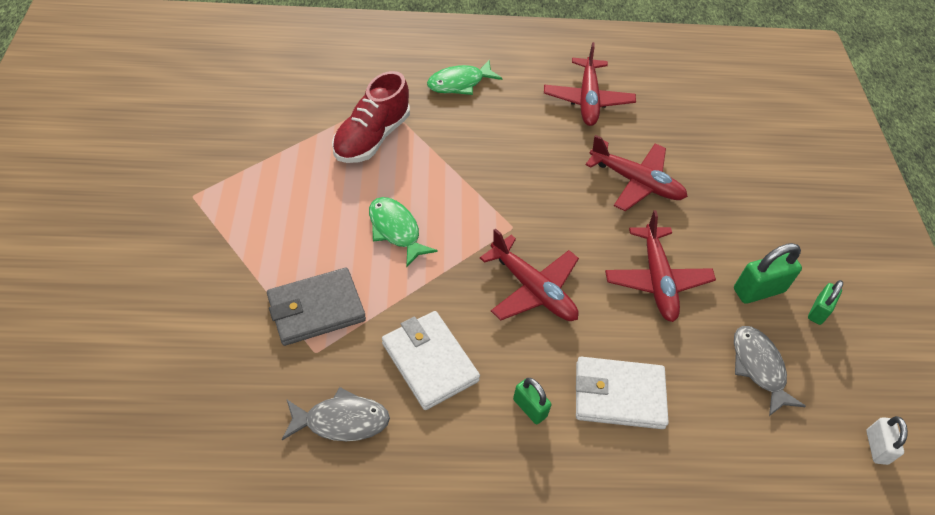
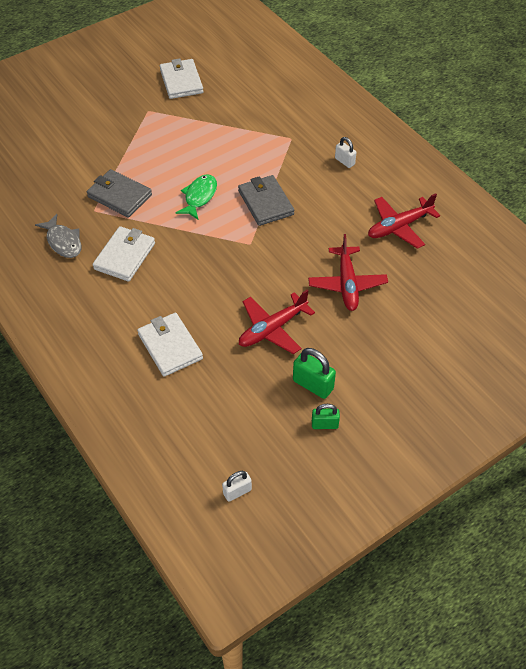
camera: 60 degrees right, 0 degrees up
(178, 137) = (181, 81): none -> white wallet
(372, 137) = (258, 150): red shoe -> none
(459, 83) = (344, 161): green fish -> white padlock
(461, 178) = (265, 203): none -> grey wallet
(529, 408) = (130, 311): green padlock -> none
(533, 289) = (211, 274): red plane -> none
(758, 367) = (248, 407): grey fish -> none

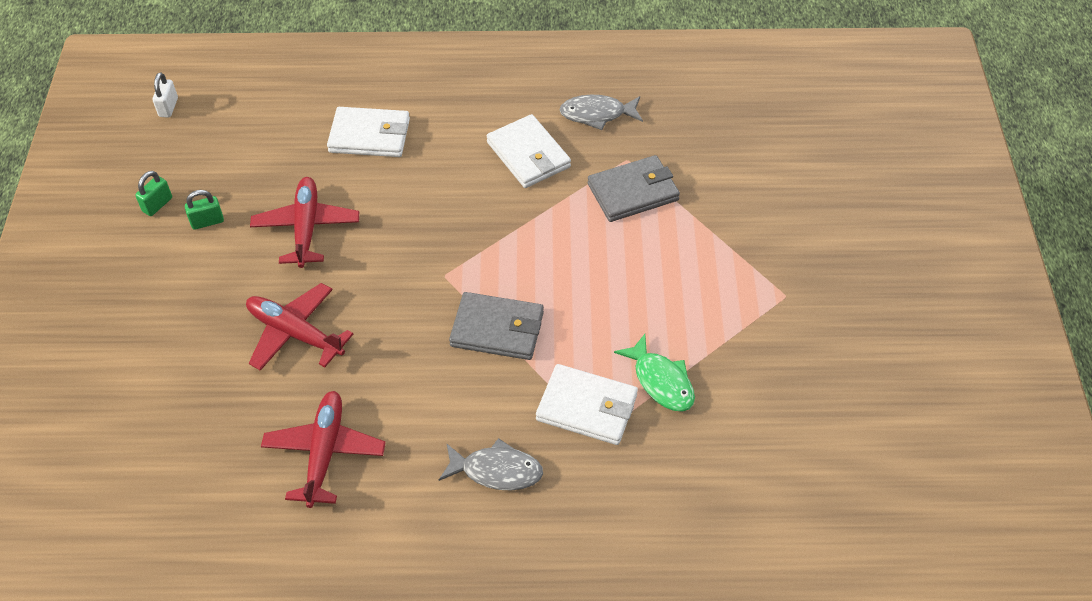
camera: 125 degrees right, 0 degrees up
(181, 81) = (830, 367): white wallet -> white wallet (587, 407)
(199, 197) = (566, 267): green fish -> green fish (661, 381)
(313, 385) = (207, 222): green padlock -> green padlock, size x0.63
(344, 161) = (497, 471): white padlock -> grey fish

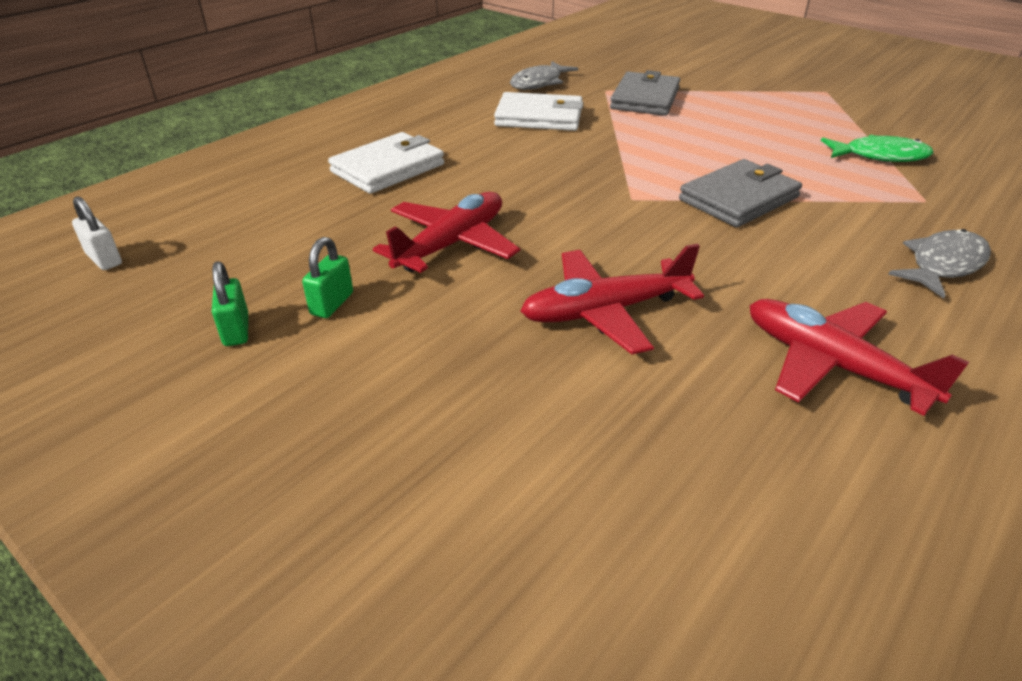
camera: 50 degrees left, 15 degrees down
(306, 227) = (452, 244): red plane -> red plane turned 90 degrees clockwise
(587, 407) = (886, 194): white wallet -> none

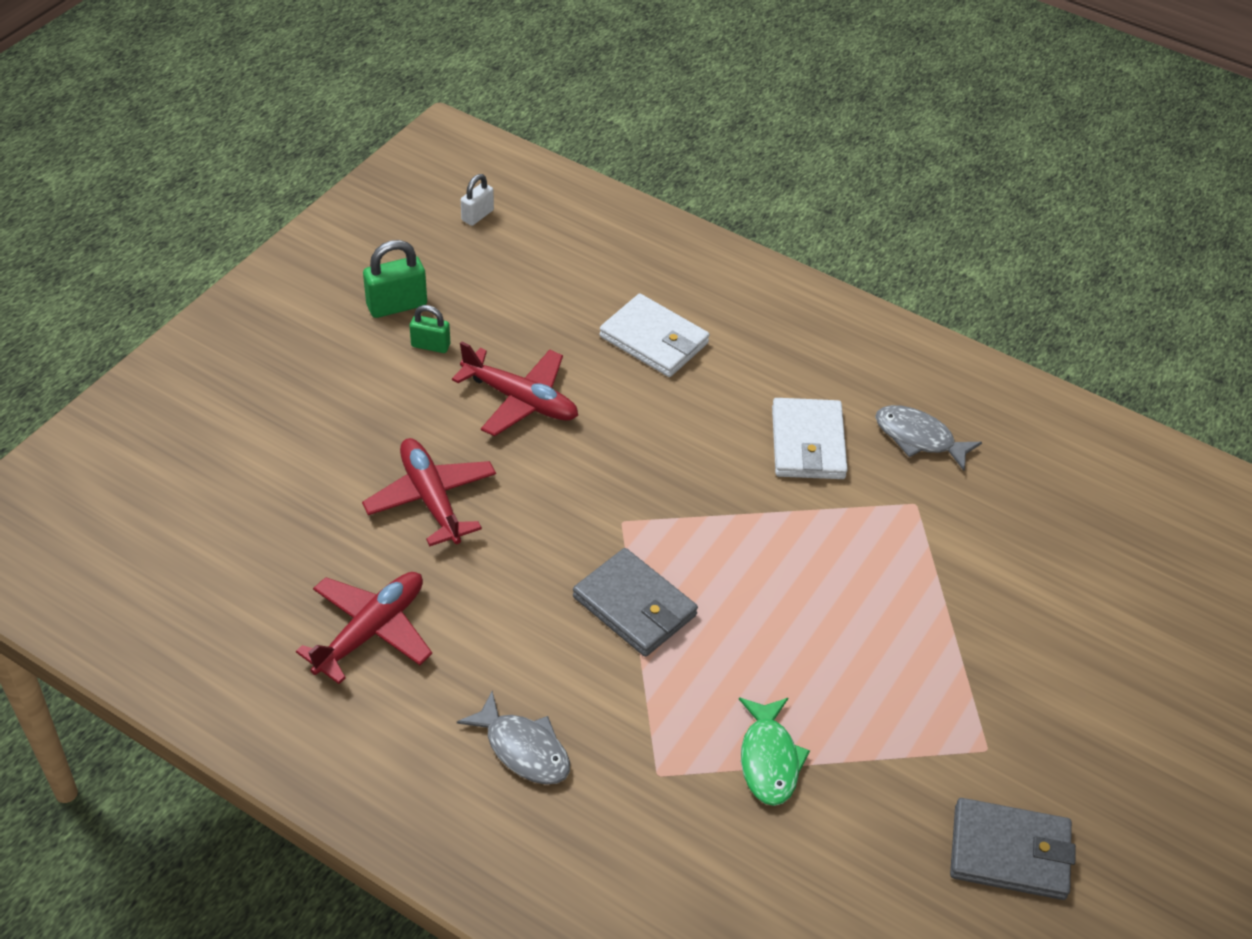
camera: 80 degrees right, 10 degrees up
(236, 330) = (397, 305): green padlock -> green padlock, size x1.58
(645, 99) = (895, 542): grey wallet -> grey wallet (1009, 852)

